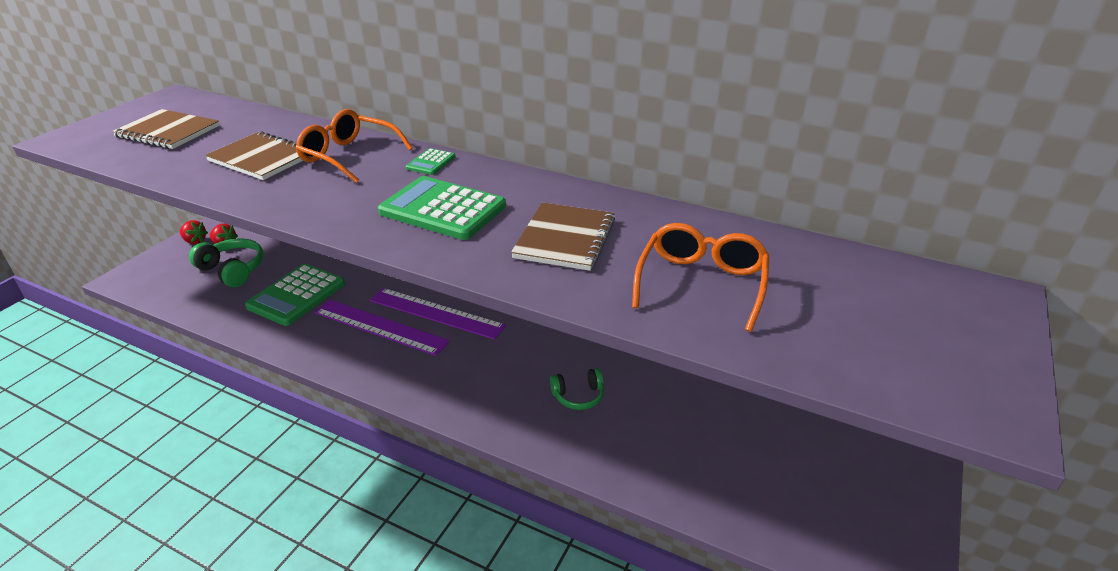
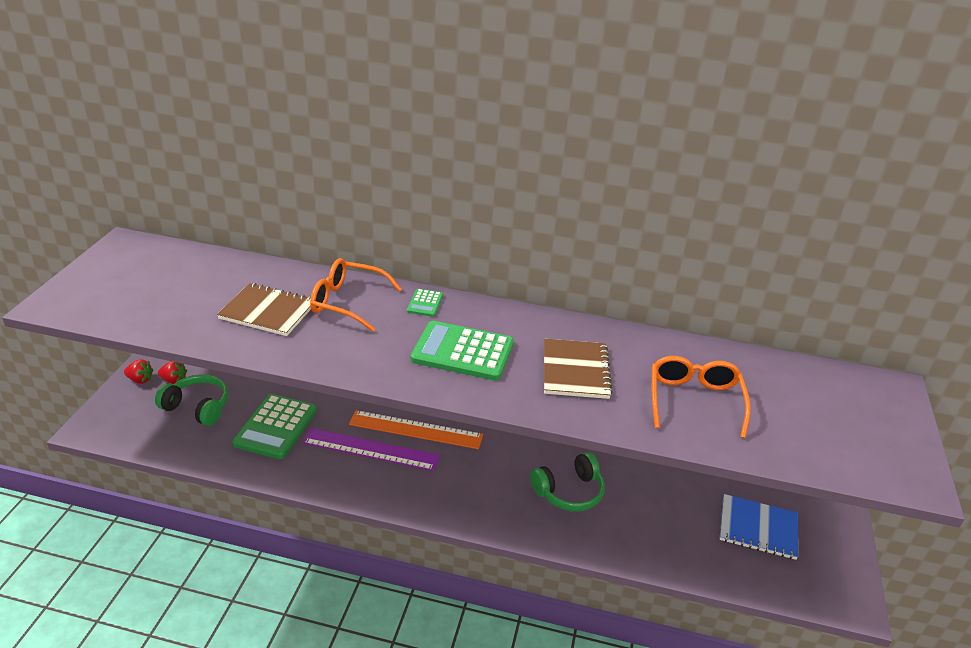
camera: 15 degrees left, 0 degrees up
(168, 131) = (153, 287): brown notebook -> none
(436, 313) = (415, 430): purple ruler -> orange ruler
(578, 396) = (569, 492): green headphones -> green headphones, size x1.54
(801, 468) = (758, 528): none -> blue notebook

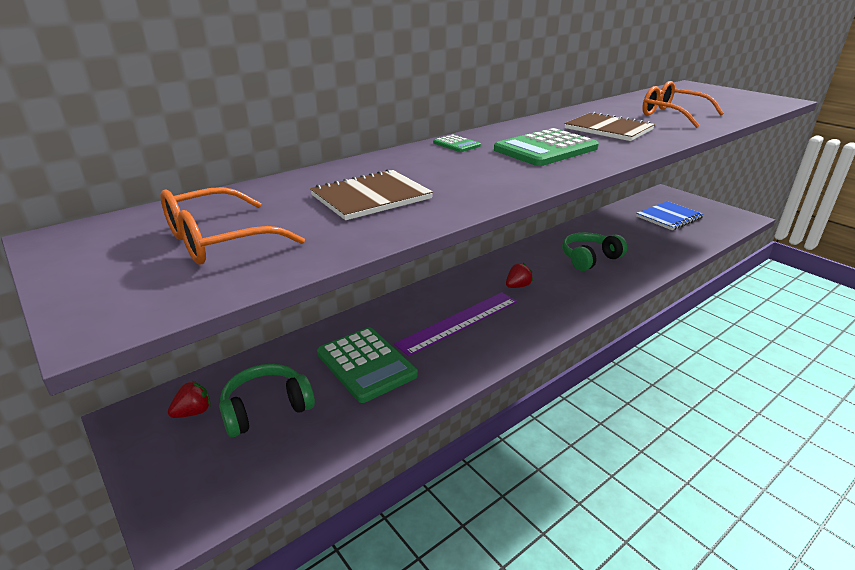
camera: 50 degrees left, 5 degrees down
(140, 380) = (149, 441): red strawberry -> red strawberry (517, 286)
(348, 302) = (410, 166): orange glasses -> orange glasses (219, 240)
(415, 430) = (458, 293): orange ruler -> none
(569, 492) = (589, 259): green headphones -> green headphones turned 135 degrees counterclockwise

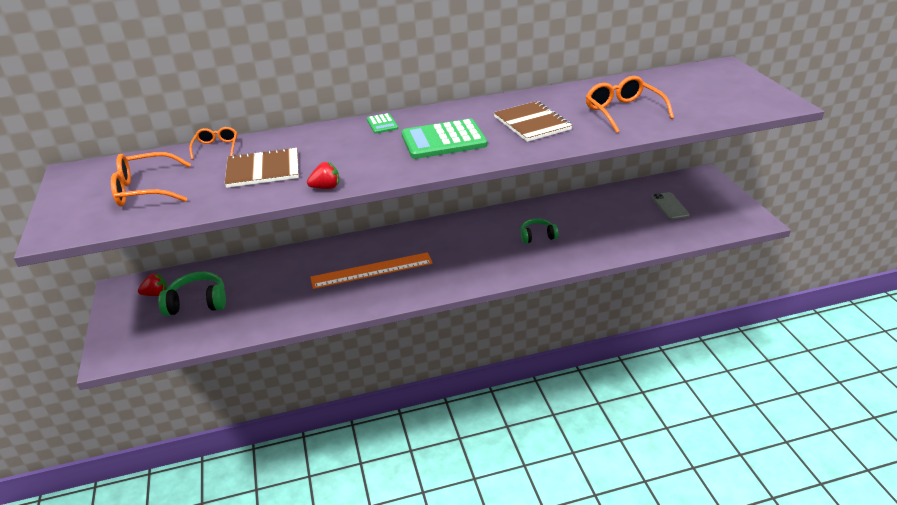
camera: 25 degrees right, 5 degrees up
(273, 185) = (216, 147): none -> orange glasses
(366, 364) = (280, 288): green calculator -> none
(458, 322) = (371, 270): purple ruler -> orange ruler
(517, 286) = (447, 249): red strawberry -> red strawberry (326, 187)
(589, 259) = (537, 236): green headphones -> green headphones, size x0.65
(669, 217) = (669, 206): blue notebook -> grey phone

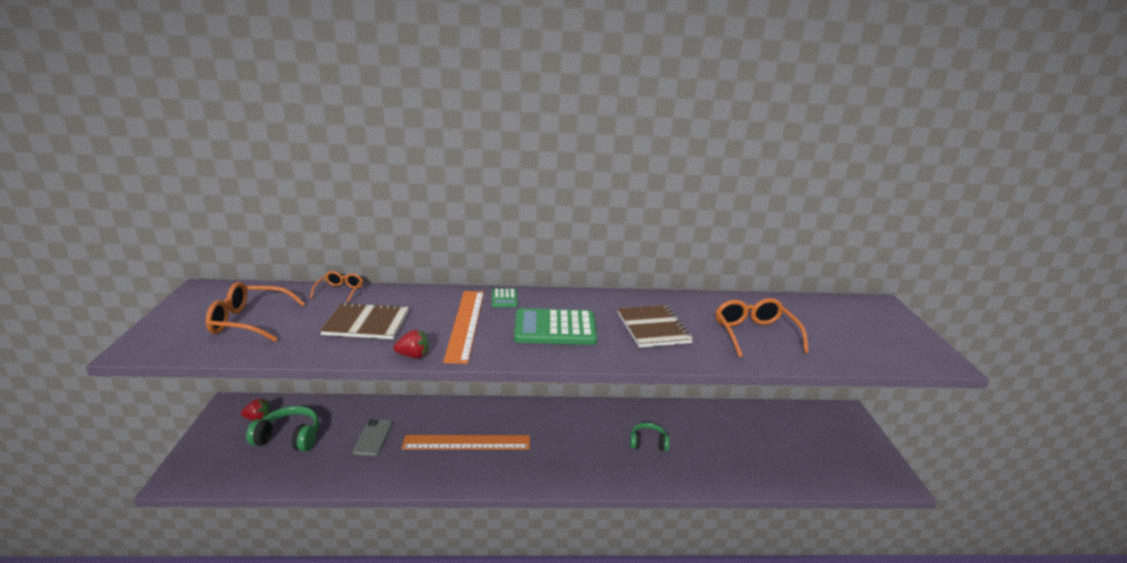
camera: 10 degrees right, 10 degrees down
(358, 153) = (465, 324): none -> orange ruler
(669, 206) = (801, 440): grey phone -> grey phone (373, 437)

